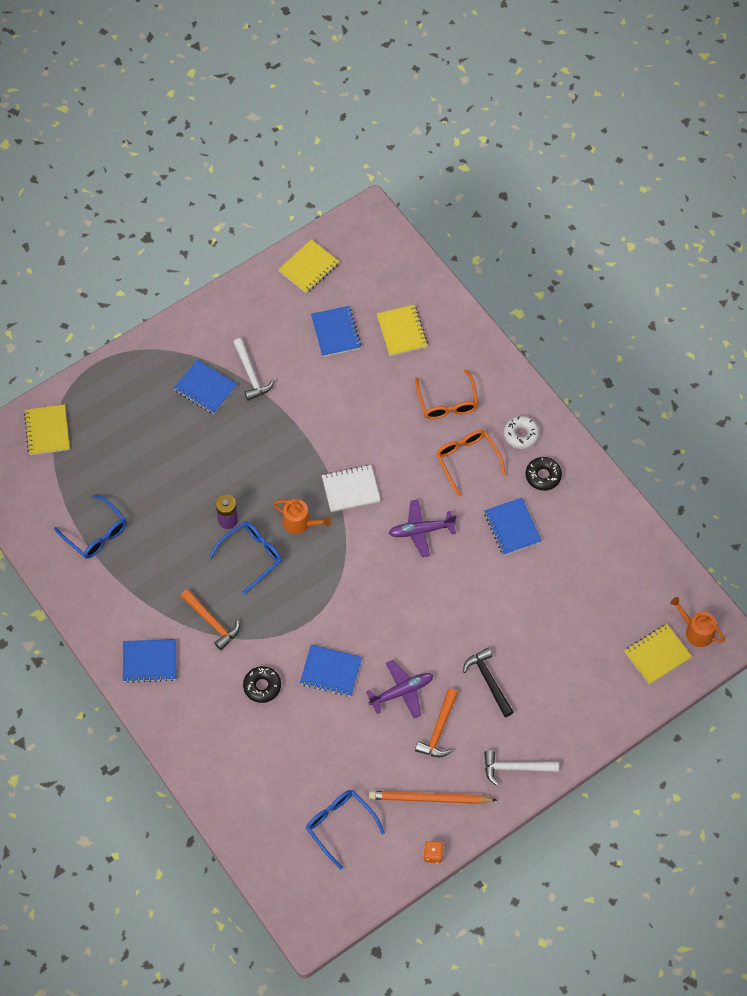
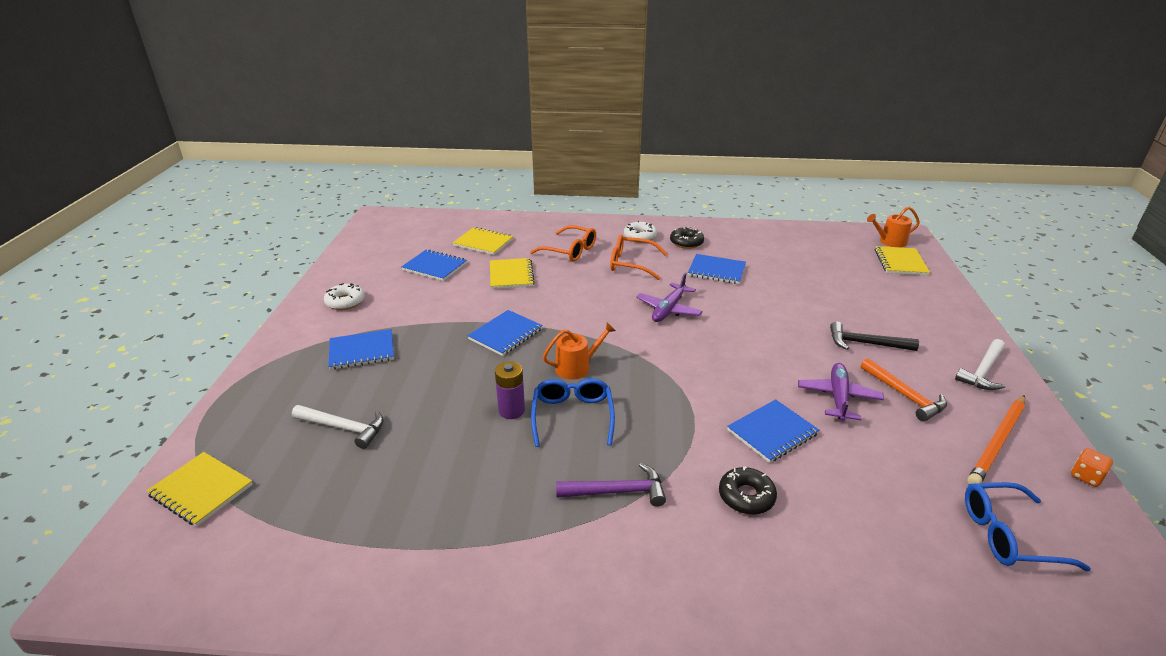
camera: 50 degrees left, 30 degrees down
(96, 533) = (379, 528): blue glasses -> none
(150, 661) = (611, 587): blue notebook -> blue notebook (505, 334)
(212, 622) = (617, 491): orange hammer -> purple hammer
(242, 322) = (345, 302): none -> white donut
(251, 374) = (395, 321): white hammer -> white hammer (344, 428)
(309, 267) = (364, 253): yellow notebook -> yellow notebook (511, 275)
(351, 489) = (582, 324): white notebook -> none

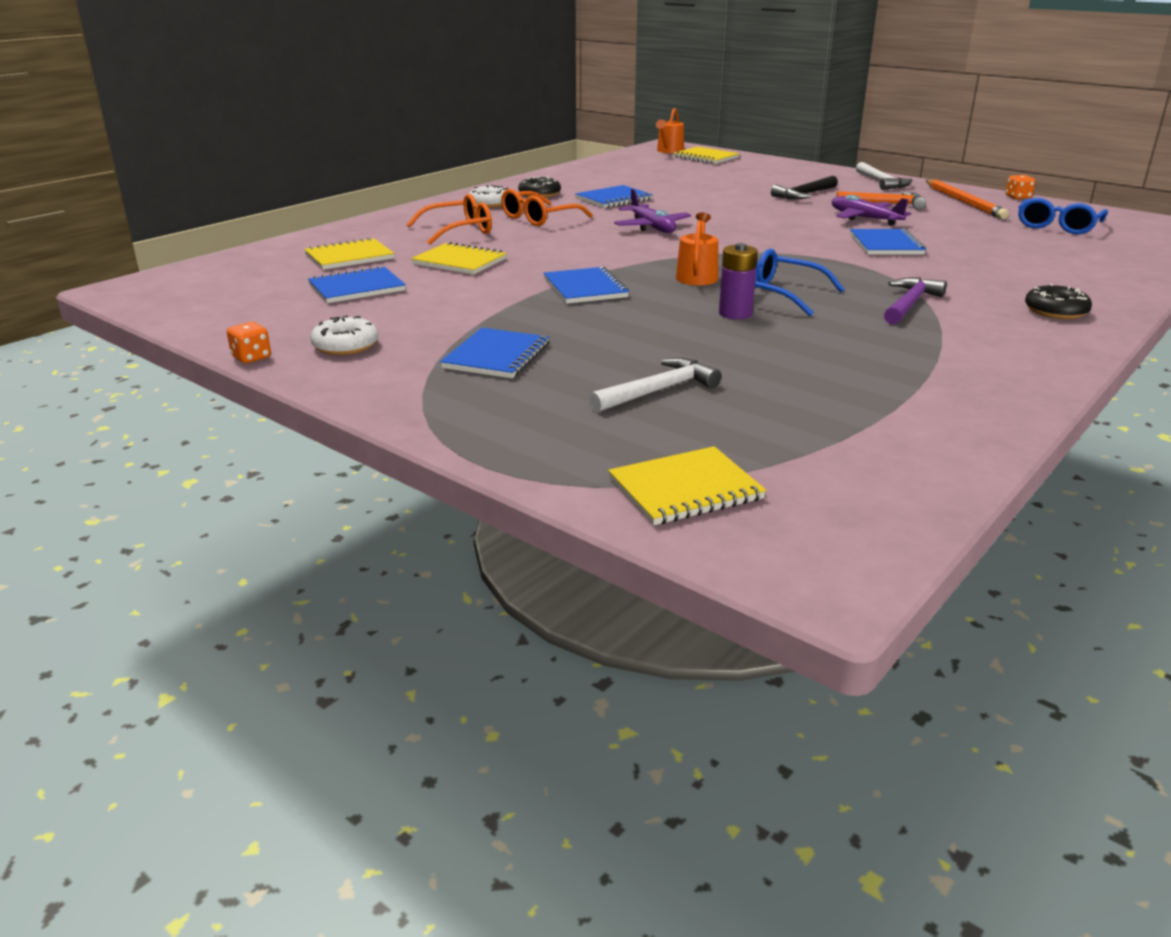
camera: 55 degrees left, 5 degrees down
(312, 286) = (251, 357): none -> orange dice
(746, 496) = (957, 270): black donut -> black donut (1055, 311)

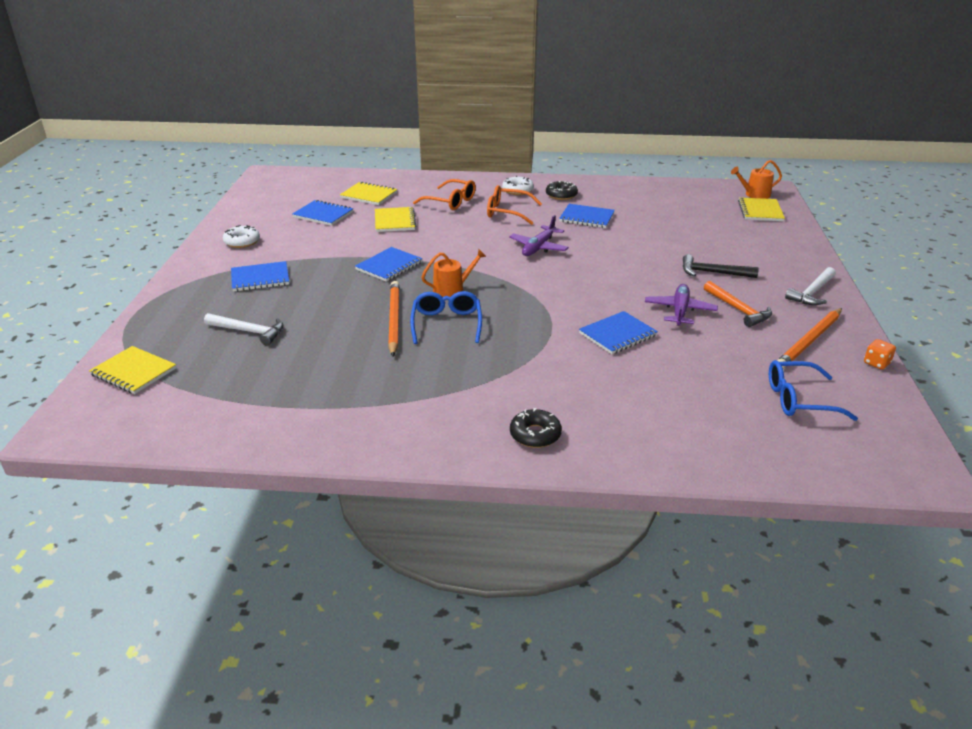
camera: 55 degrees right, 5 degrees up
(251, 357) = (210, 230): orange dice -> none
(735, 313) = (394, 320): purple battery -> orange pencil
(909, 304) = (481, 373): purple hammer -> none

